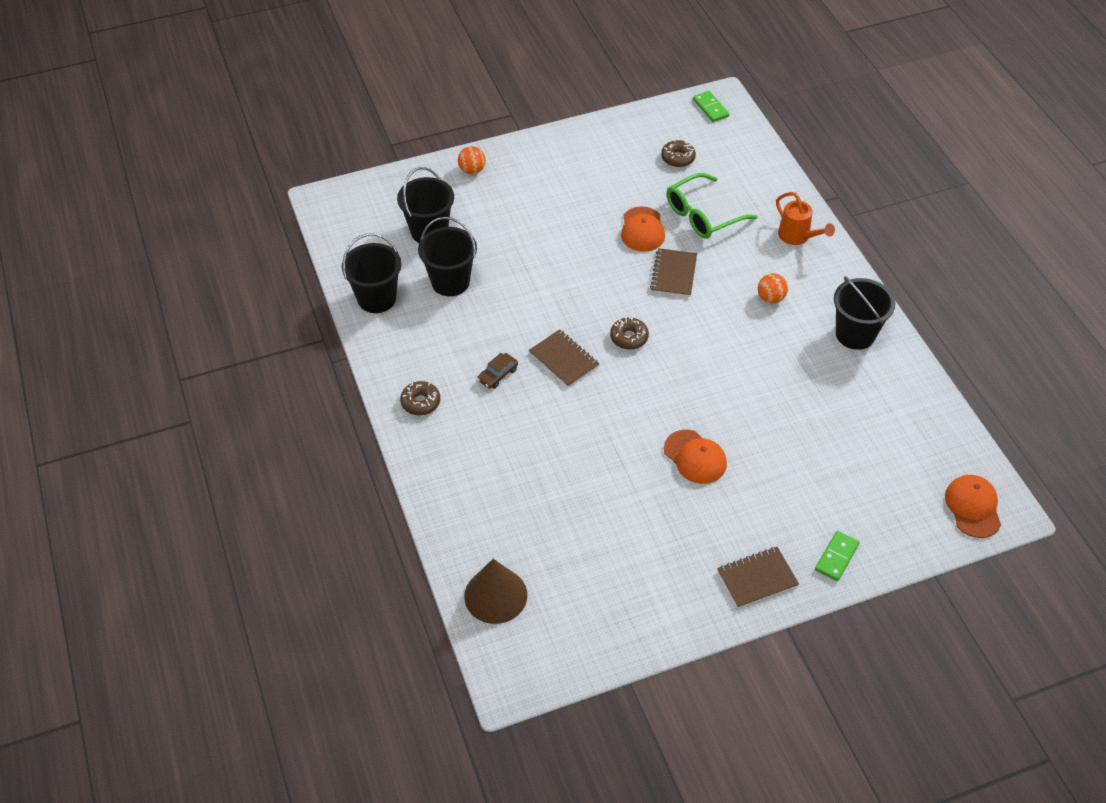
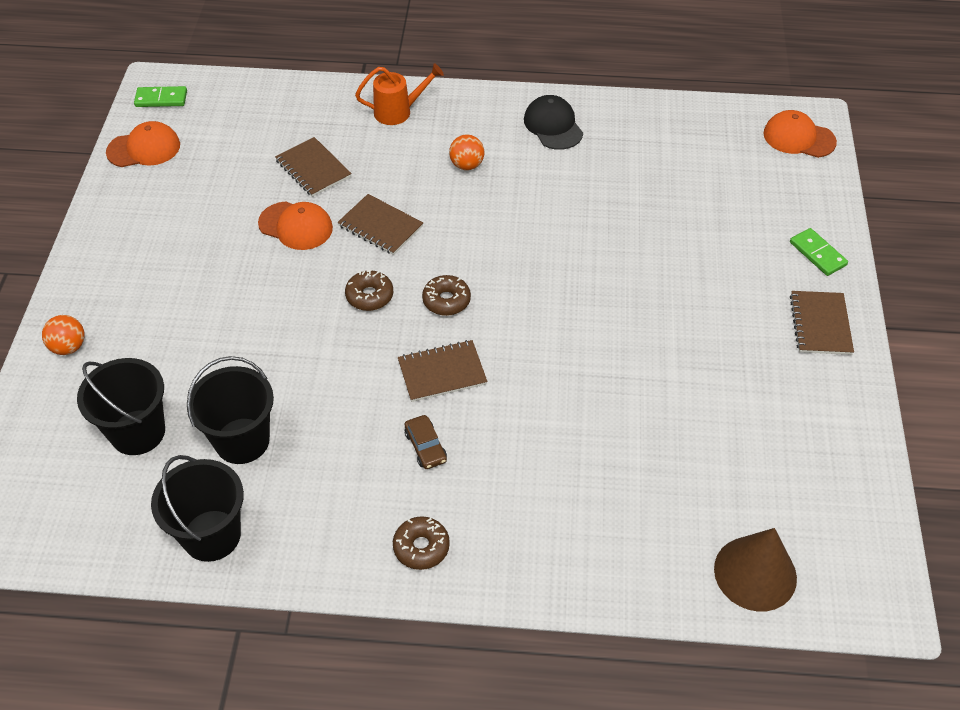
camera: 65 degrees left, 0 degrees up
(678, 158) = (212, 154): brown donut -> brown donut (369, 296)
(695, 457) = (644, 311): orange cap -> orange cap (144, 148)
(703, 215) = (313, 169): green glasses -> brown notebook
(855, 334) = (553, 126): black bucket -> black cap

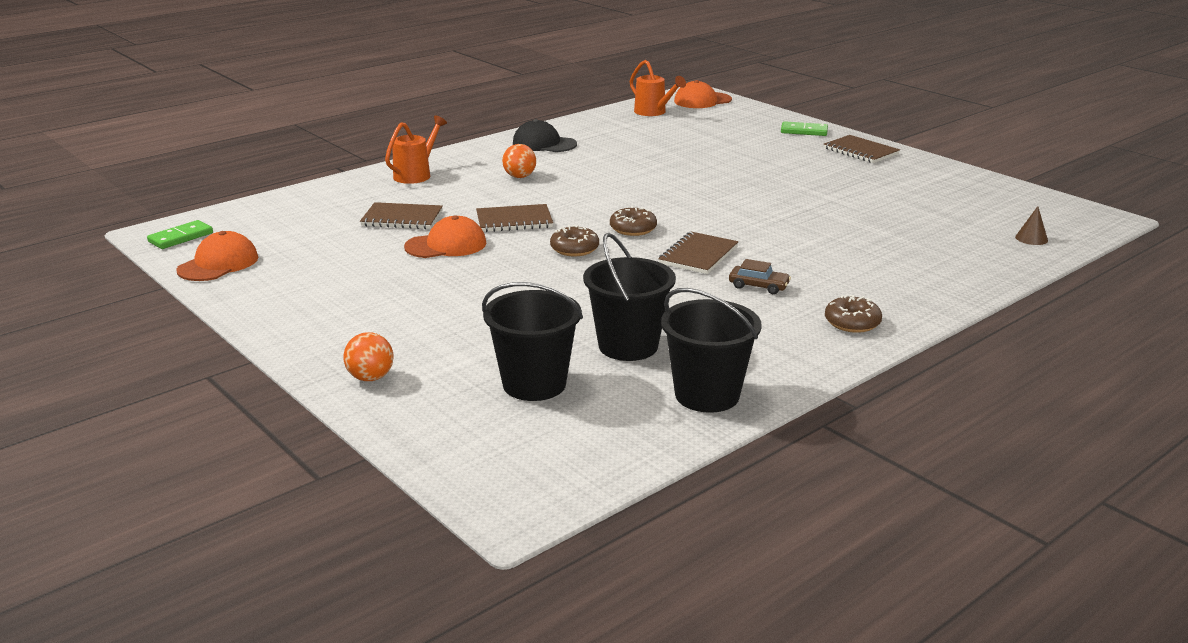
camera: 45 degrees left, 25 degrees down
(720, 131) = (653, 112): none -> orange watering can
(755, 573) = (1031, 238): brown cone -> brown cone, size x0.45

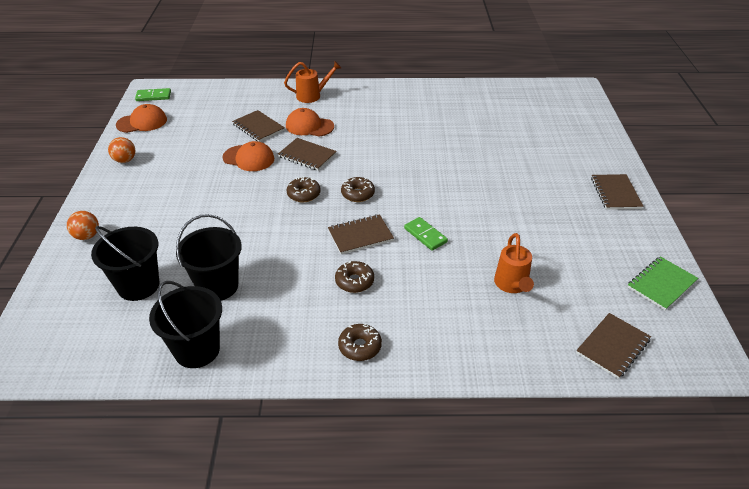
camera: 40 degrees right, 15 degrees up
(519, 177) = (361, 121): orange ball -> orange ball (125, 160)
(544, 144) = (414, 98): black cap -> none
(653, 112) = (522, 96): orange watering can -> orange watering can (512, 285)
(702, 101) = (573, 97): orange cap -> orange cap (309, 126)
(758, 286) = (354, 281): brown car -> brown donut
(804, 131) = (602, 155): green domino -> green domino (425, 235)
(996, 192) = (661, 284): none -> green notebook
(1031, 238) = (612, 346): brown cone -> brown notebook

